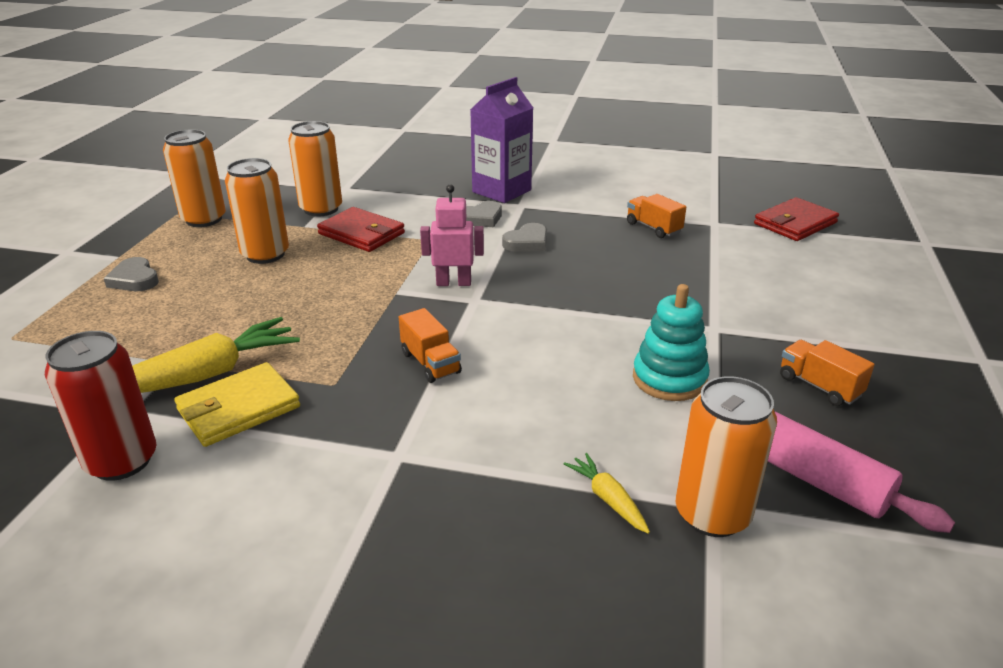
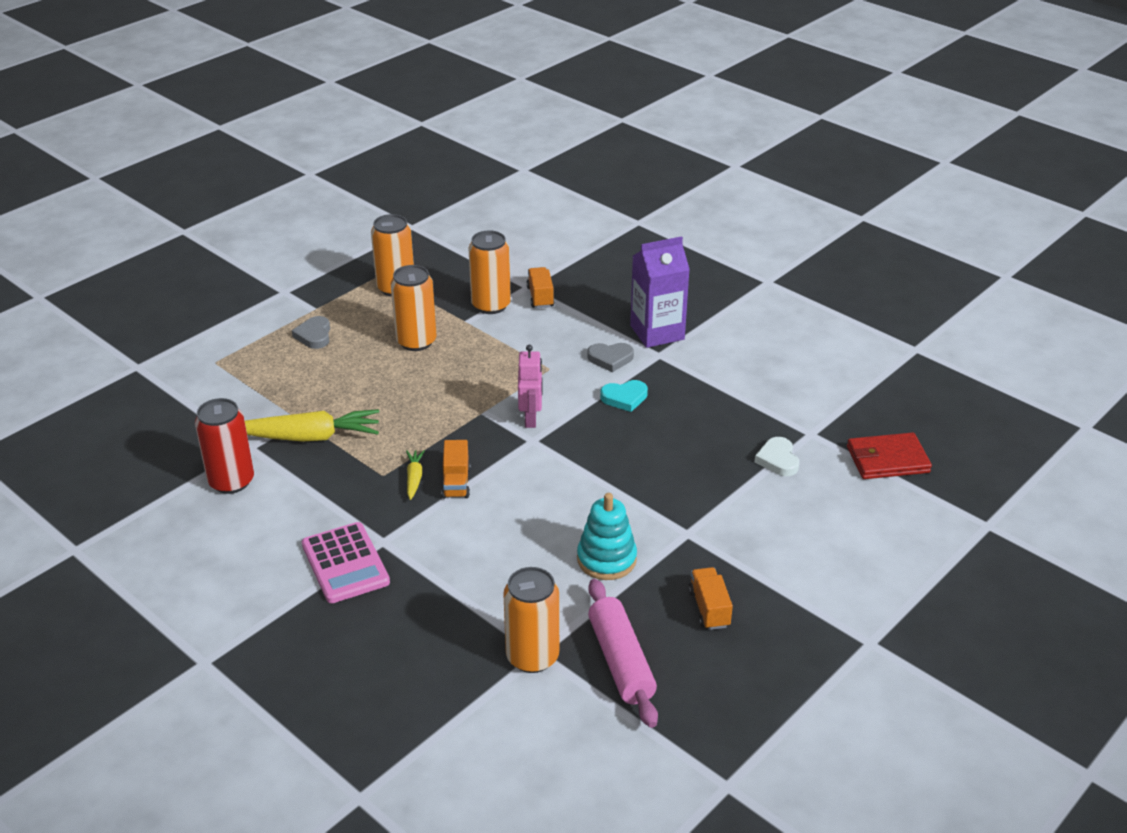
camera: 30 degrees right, 5 degrees up
(238, 408) = (315, 470): yellow wallet -> none
(361, 233) = (502, 343): red wallet -> none
(370, 501) = (345, 563): none -> pink calculator
(453, 283) = (531, 418): pink robot -> pink robot turned 60 degrees clockwise
(527, 242) = (624, 398): grey heart -> turquoise heart
(608, 499) = (480, 621): yellow carrot -> yellow carrot (414, 478)
(653, 228) = (748, 420): orange truck -> orange truck (540, 297)
(714, 248) = (778, 460): none -> white heart

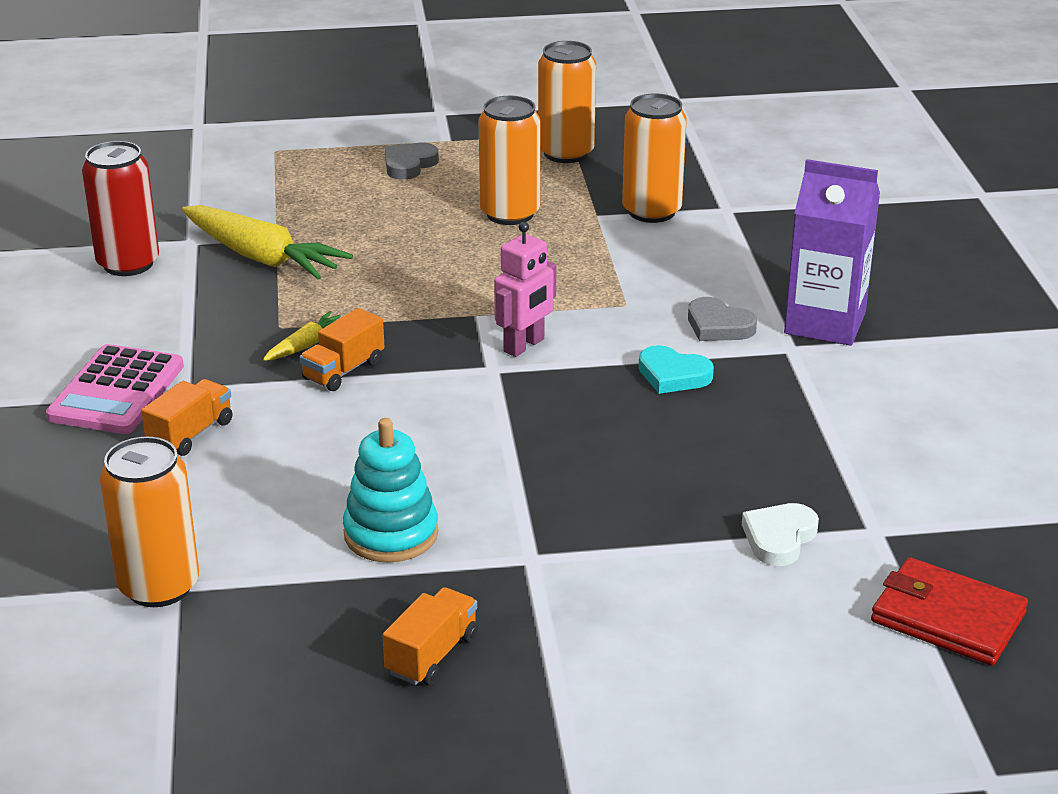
camera: 40 degrees right, 5 degrees down
(540, 297) = (726, 226): orange truck -> orange truck (190, 434)
(621, 661) = (244, 649): pink rolling pin -> none

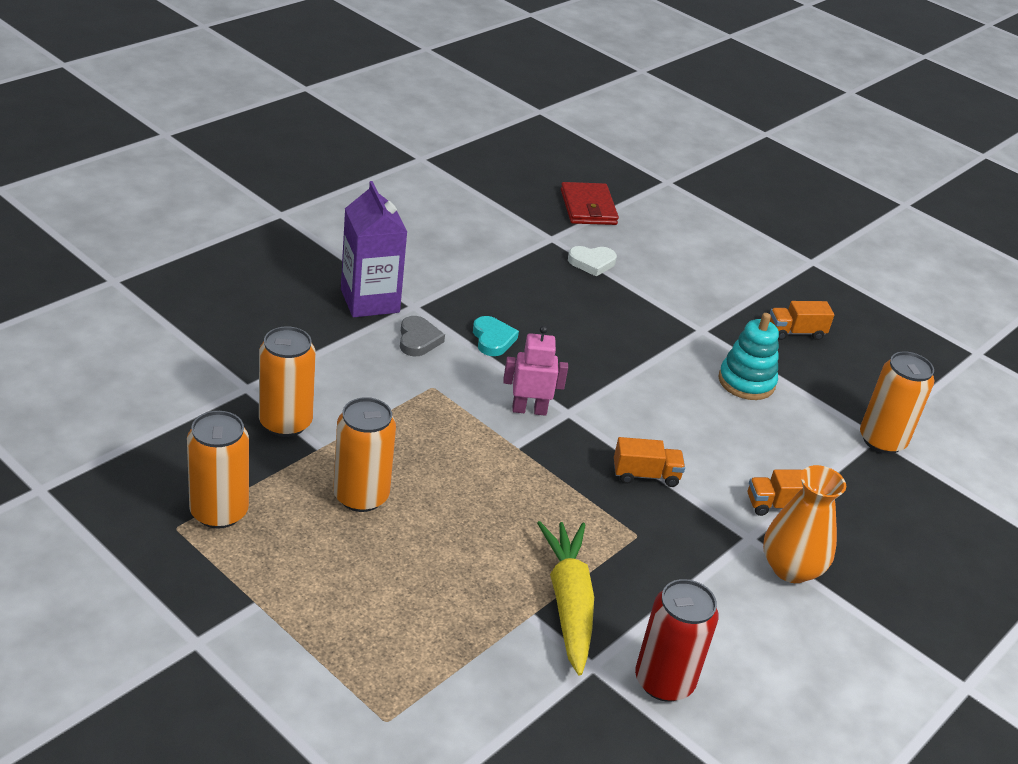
camera: 135 degrees left, 5 degrees up
(117, 392) = (790, 568): pink calculator -> orange vase
(306, 345) = (641, 508): yellow carrot -> none
(409, 165) = (330, 602): grey heart -> none

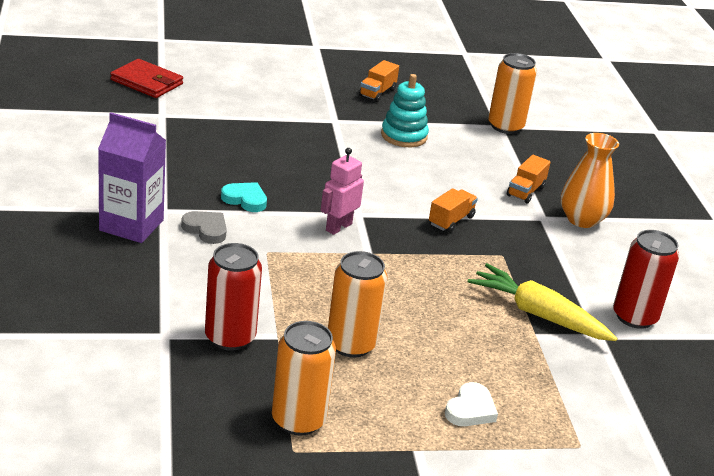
camera: 50 degrees left, 5 degrees down
(285, 423) = (230, 337): orange can -> red can
(592, 263) = (211, 116): white heart -> white heart (470, 409)

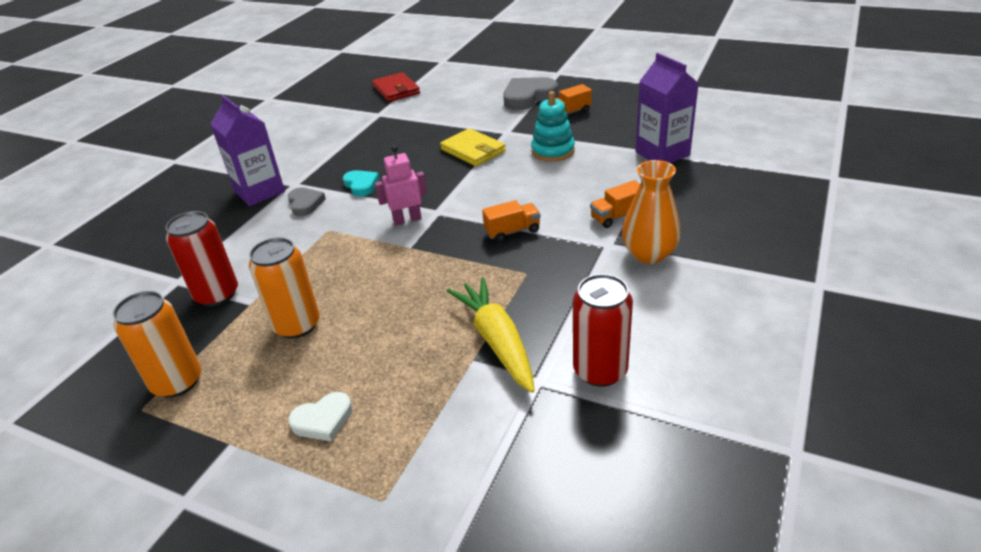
camera: 40 degrees right, 5 degrees up
(315, 78) = (528, 97): none -> grey heart
(322, 145) = (473, 150): none -> yellow wallet
(505, 126) = (662, 154): orange can -> purple carton

